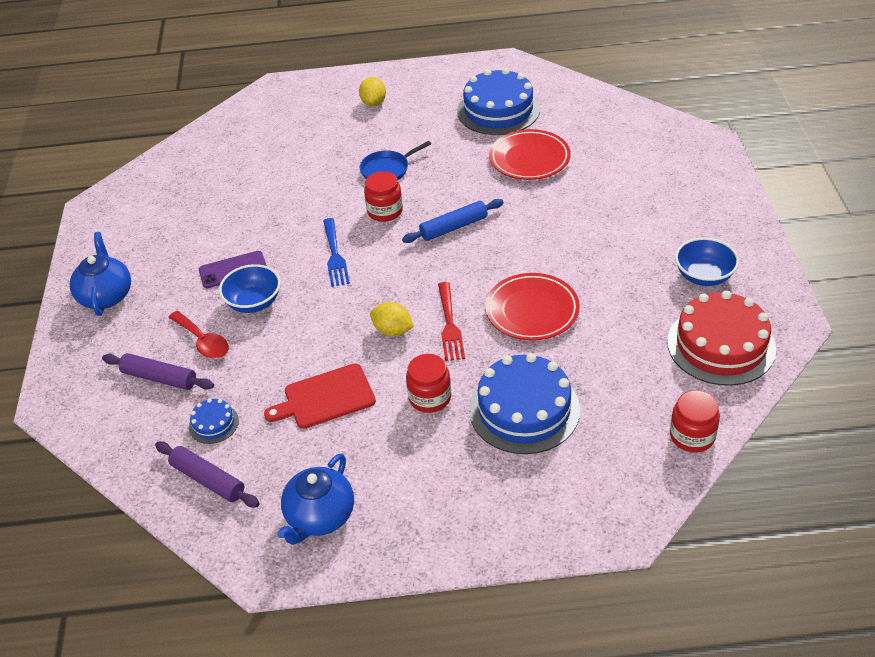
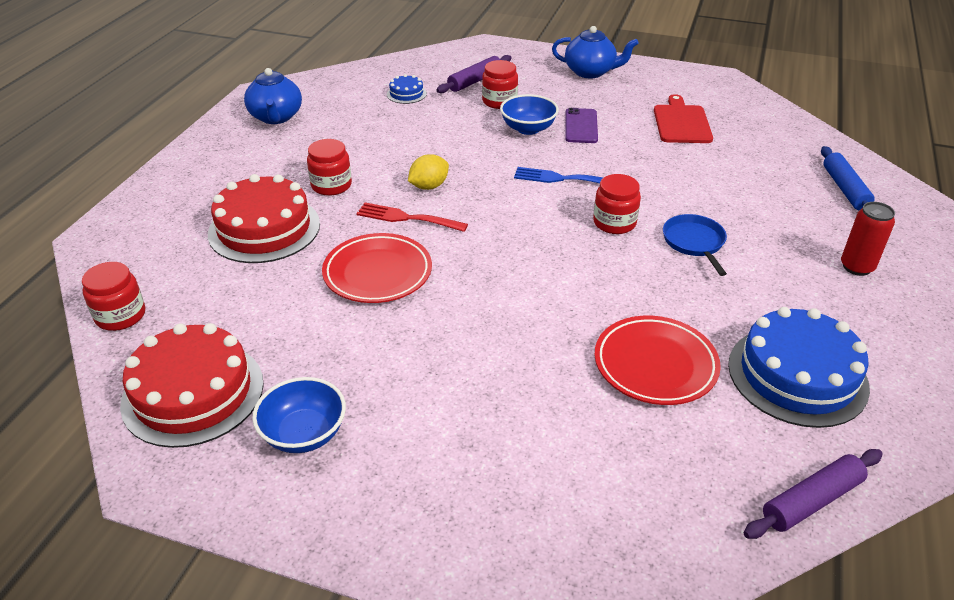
camera: 110 degrees right, 5 degrees down
(203, 341) = (499, 101): red spoon -> red jar
(208, 480) = (356, 85): purple rolling pin -> purple rolling pin (811, 500)
(320, 517) = (276, 117): blue teapot -> blue teapot turned 150 degrees counterclockwise
(325, 397) = (384, 140): red cutting board -> red cutting board (681, 123)
(373, 102) = (856, 267): yellow lemon -> red can
(454, 227) = (553, 261): blue rolling pin -> blue rolling pin (844, 189)
(524, 409) = (264, 229): blue cake -> red cake

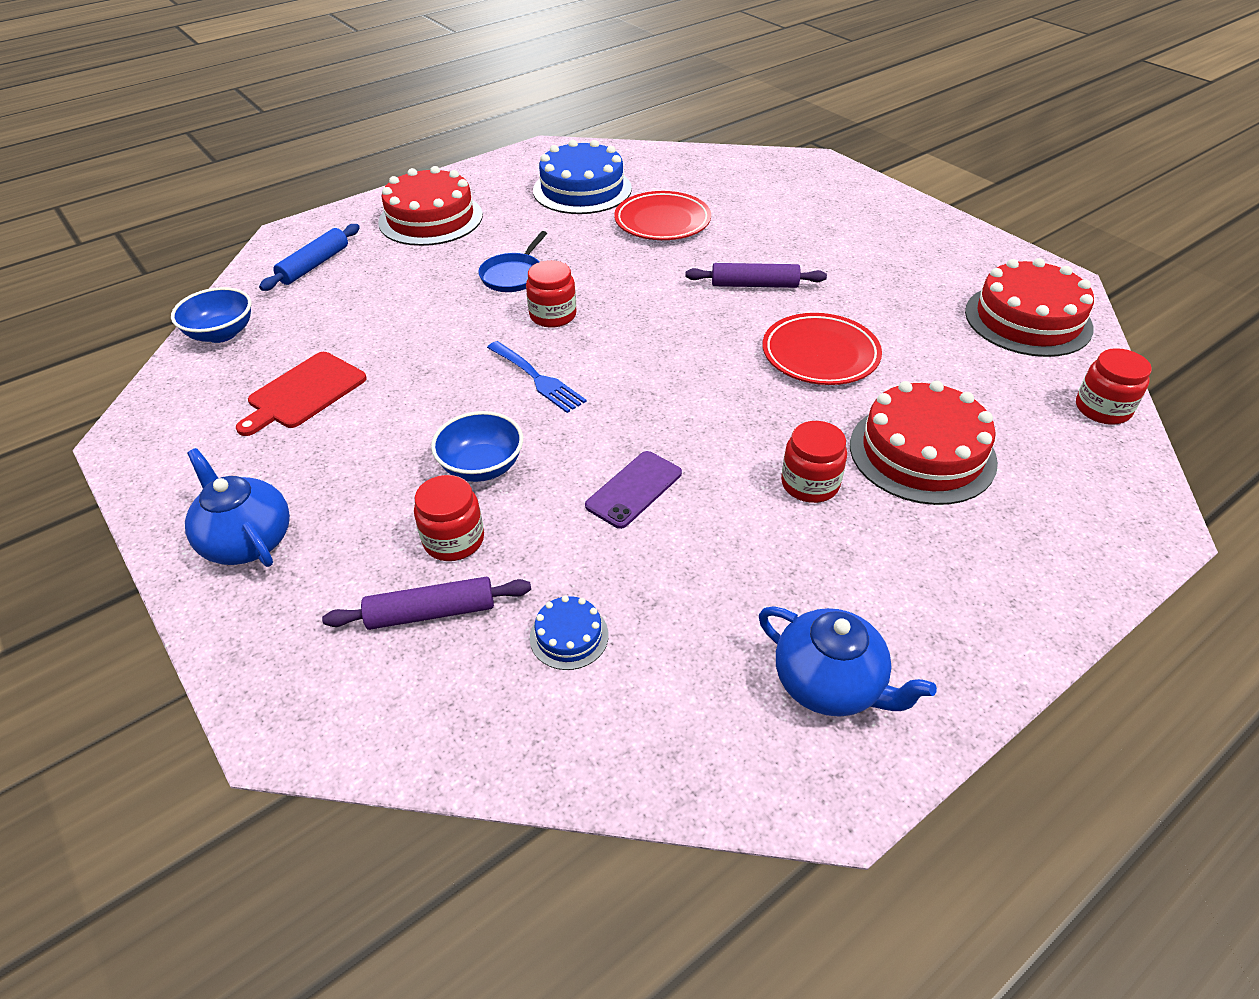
camera: 145 degrees left, 5 degrees up
(276, 117) = (829, 684): blue teapot -> blue teapot turned 105 degrees clockwise
(304, 434) = (943, 268): blue bowl -> blue bowl (221, 333)
(406, 218) = (749, 401): red fork -> none
(429, 186) = (691, 431): yellow lemon -> none
(581, 126) = (416, 441): purple phone -> purple phone (634, 489)
(811, 500) = (660, 154): purple rolling pin -> purple rolling pin (754, 285)
(856, 267) = (431, 218): red can -> red cake

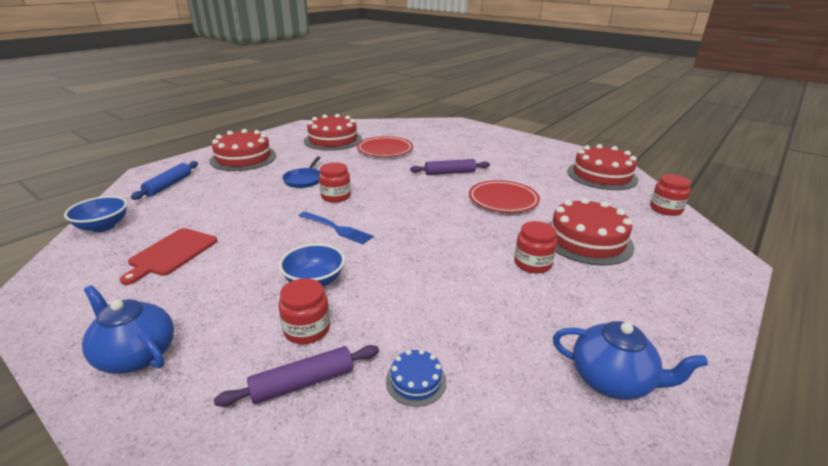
camera: 15 degrees left, 15 degrees down
(582, 189) = (333, 140): blue cake -> red cake
(634, 489) = (424, 281): purple phone -> none

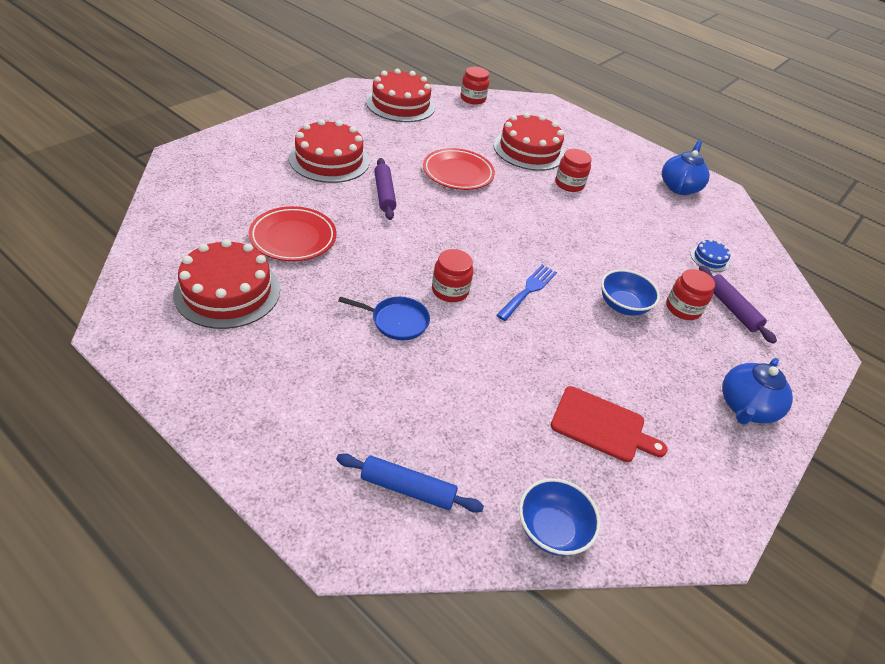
camera: 95 degrees left, 15 degrees up
(243, 158) = (294, 404): red cake -> red cake (329, 160)

